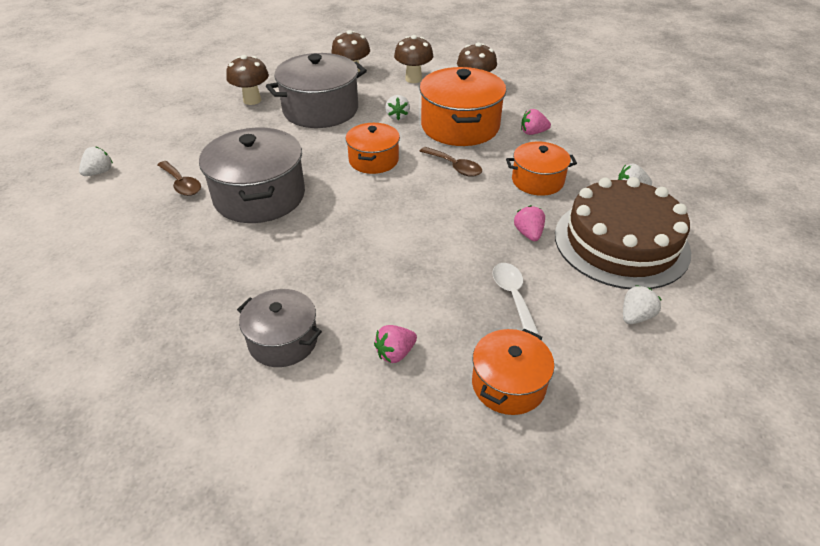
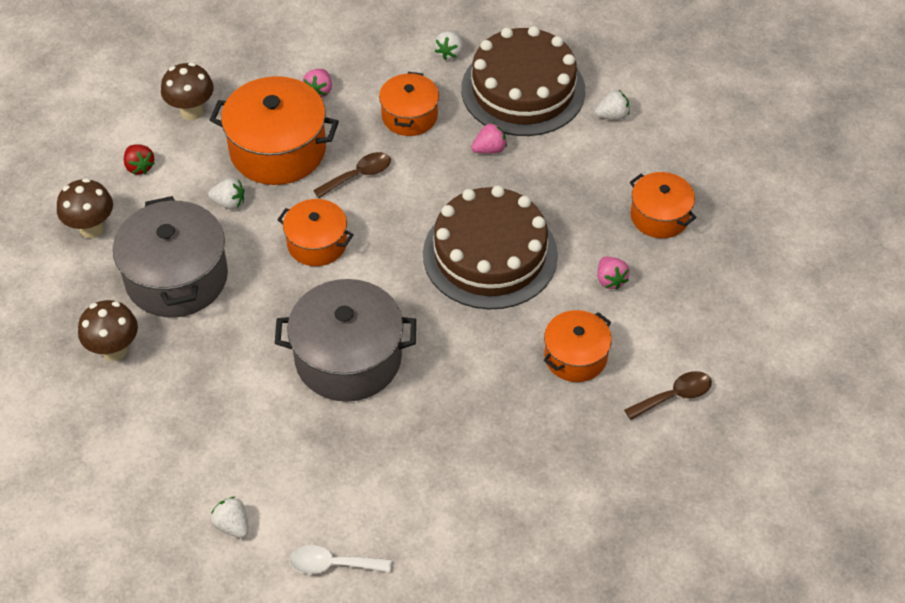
camera: 75 degrees left, 10 degrees up
(181, 184) = (294, 434): brown spoon -> brown spoon (674, 396)
(283, 341) = (575, 357): grey pot -> orange pot
(398, 256) = (490, 254): none -> brown cake
(413, 79) = (139, 167): brown mushroom -> red strawberry
(513, 295) = (566, 185): white spoon -> white spoon (332, 564)
(528, 234) = (489, 149): pink strawberry -> pink strawberry turned 150 degrees clockwise
(635, 316) = (612, 115): white strawberry -> white strawberry turned 105 degrees clockwise

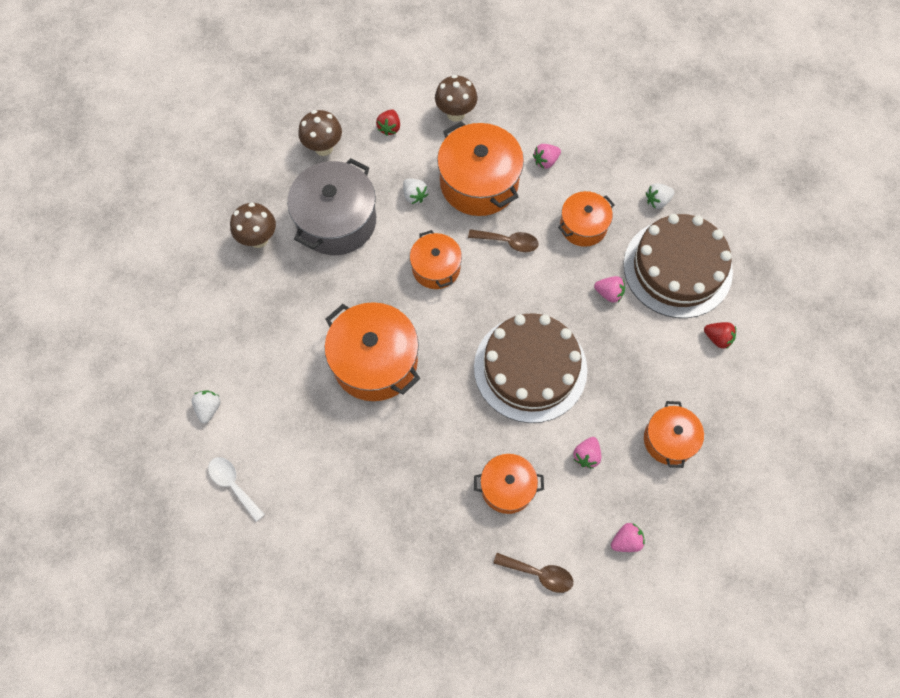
camera: 45 degrees right, 15 degrees up
(348, 358) = (375, 362): grey pot -> orange pot
(612, 115) = (717, 338): white strawberry -> red strawberry
(711, 314) = (626, 541): none -> pink strawberry

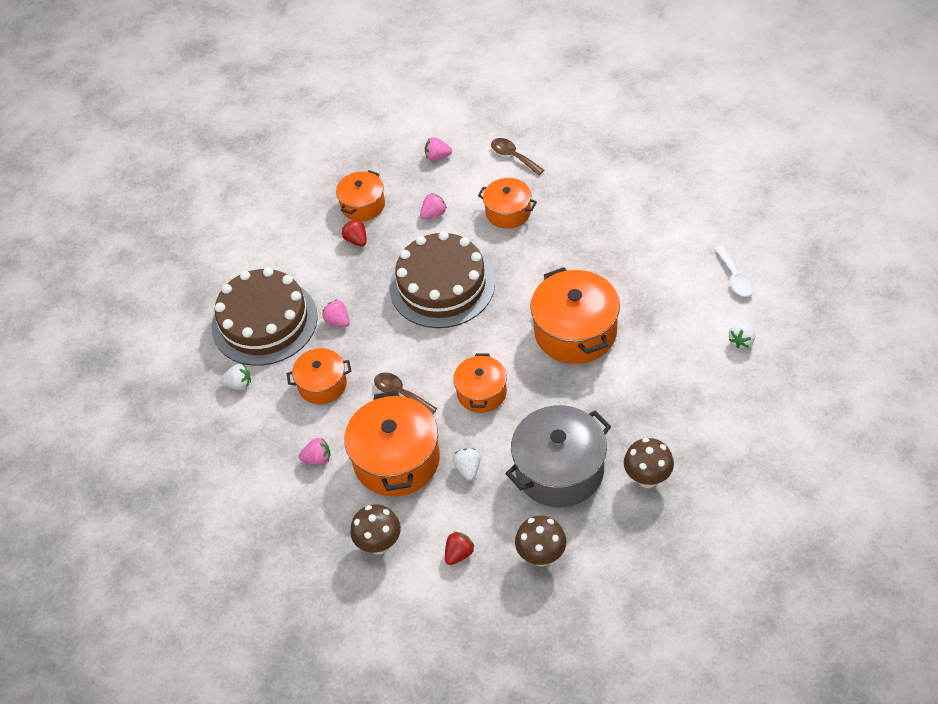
camera: 150 degrees left, 15 degrees down
(717, 338) = (272, 259): red strawberry -> red strawberry (356, 240)

